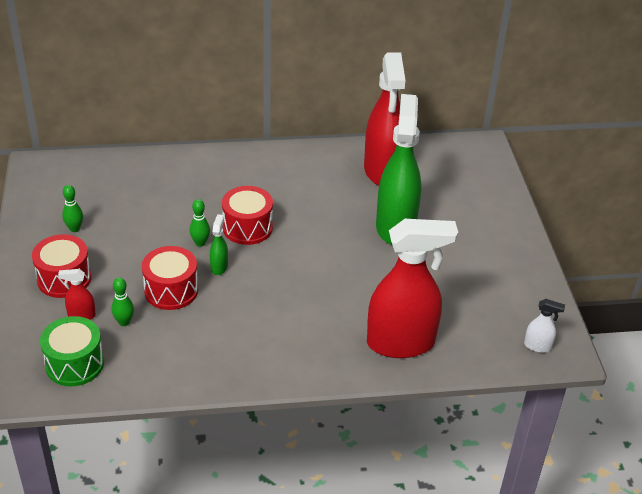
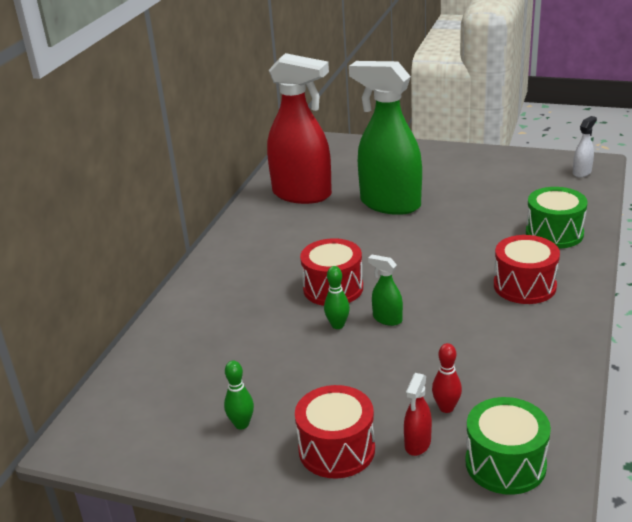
camera: 60 degrees left, 10 degrees down
(124, 322) = (446, 408): green bowling pin -> red bowling pin
(171, 290) = (408, 361): red drum -> red drum (524, 286)
(401, 343) = (554, 233): red spray bottle -> green drum

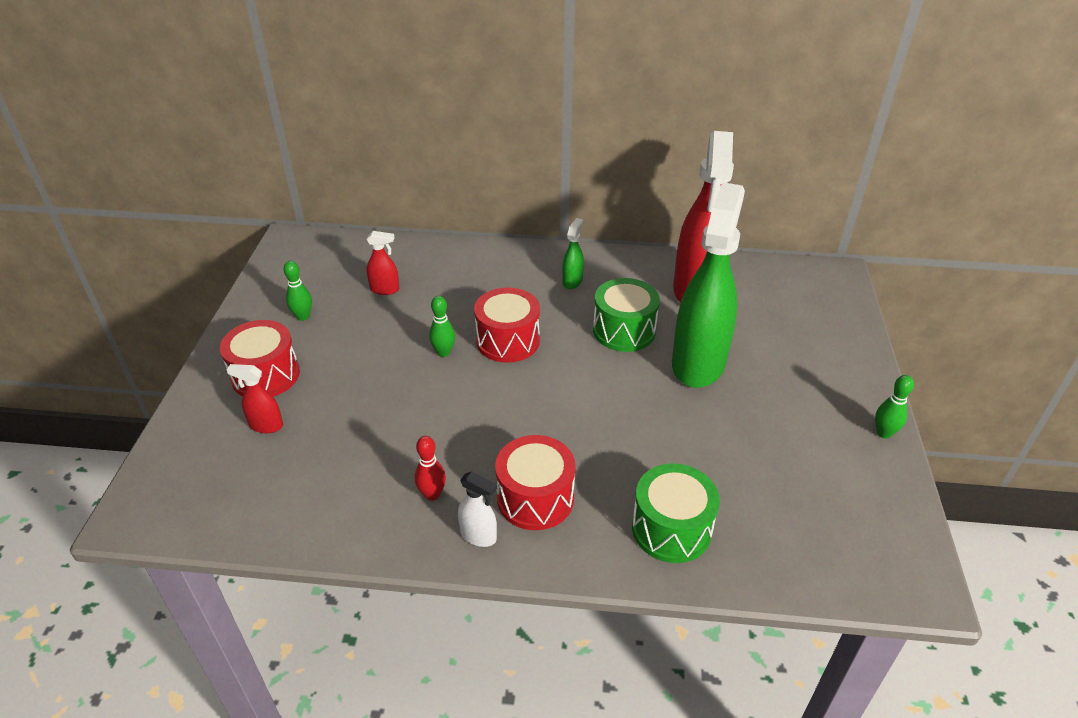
camera: 75 degrees right, 10 degrees up
(219, 362) = (385, 289): none -> red spray bottle
(387, 319) = (457, 386): green spray bottle -> green spray bottle (572, 281)
(446, 408) = (314, 441): red bowling pin -> red bowling pin (432, 494)
(474, 152) = (884, 433): none -> green bowling pin
(505, 464) = (231, 489): green drum -> green drum (624, 330)
(582, 172) = (875, 566): white spray bottle -> white spray bottle (478, 535)

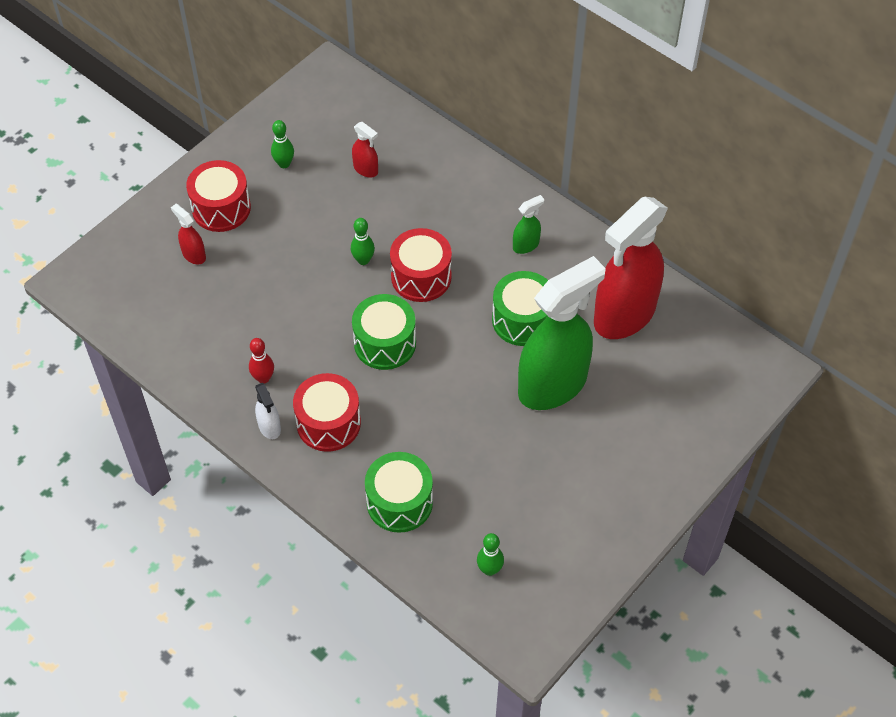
camera: 35 degrees right, 15 degrees up
(524, 404) = (385, 343): none -> green drum
(884, 433) = (635, 532): green bowling pin -> green bowling pin (489, 569)

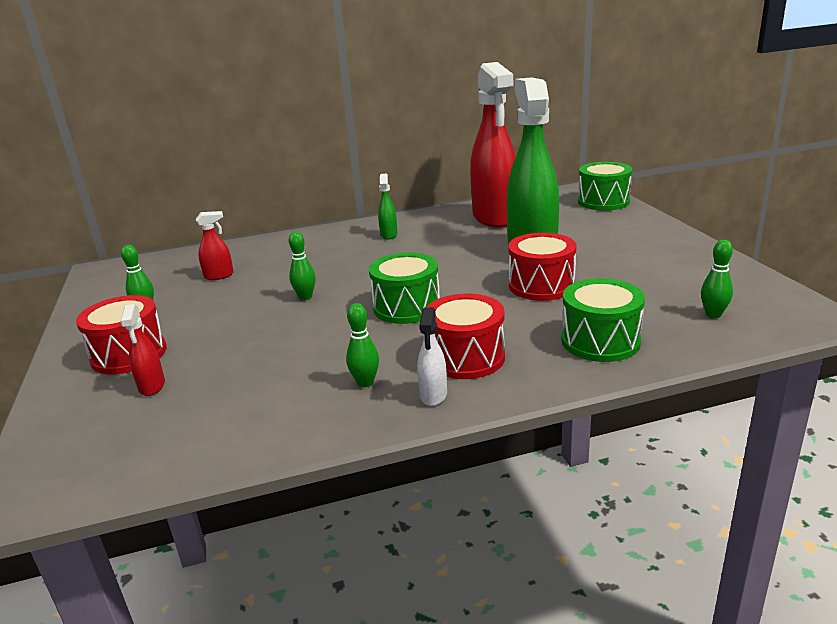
camera: 55 degrees left, 30 degrees down
(194, 255) = (152, 386): red spray bottle -> red spray bottle turned 90 degrees counterclockwise
(263, 378) = (365, 383): red bowling pin -> green bowling pin
(269, 427) = (433, 395): white spray bottle -> white spray bottle turned 90 degrees clockwise
(421, 277) = (360, 277): red drum -> red drum (541, 285)
(522, 320) = (455, 249): green drum -> green drum (603, 202)

